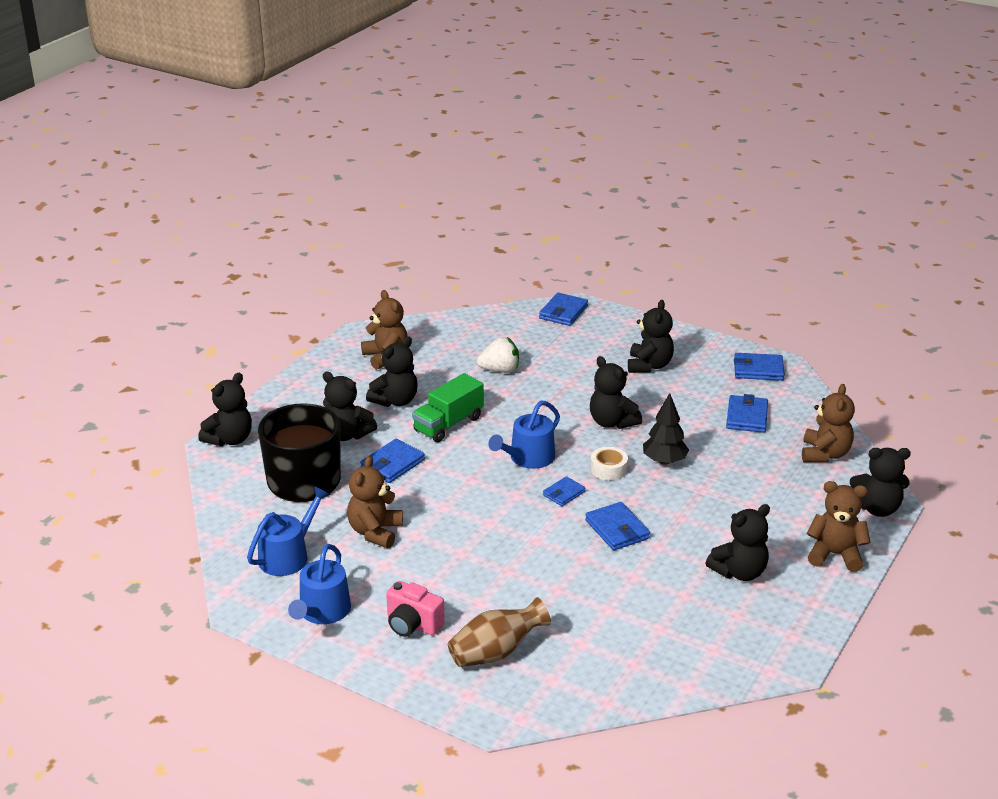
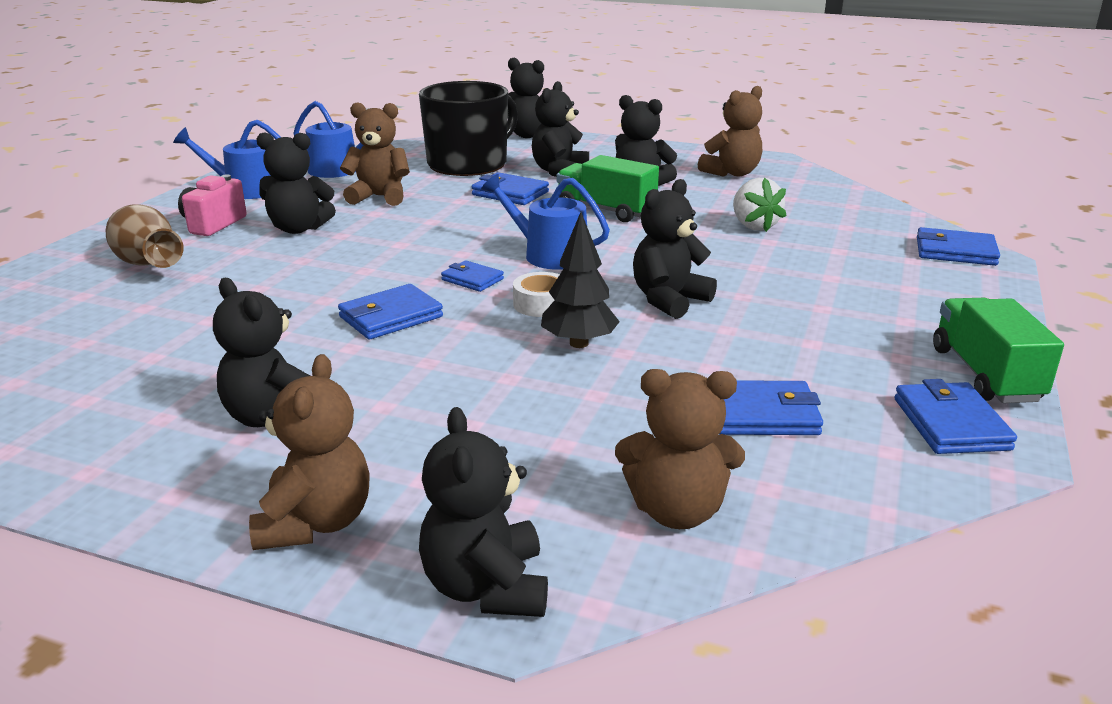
camera: 80 degrees right, 5 degrees down
(649, 365) = (861, 320): black teddy bear -> black teddy bear (298, 228)
(714, 348) = (985, 375): none -> green truck

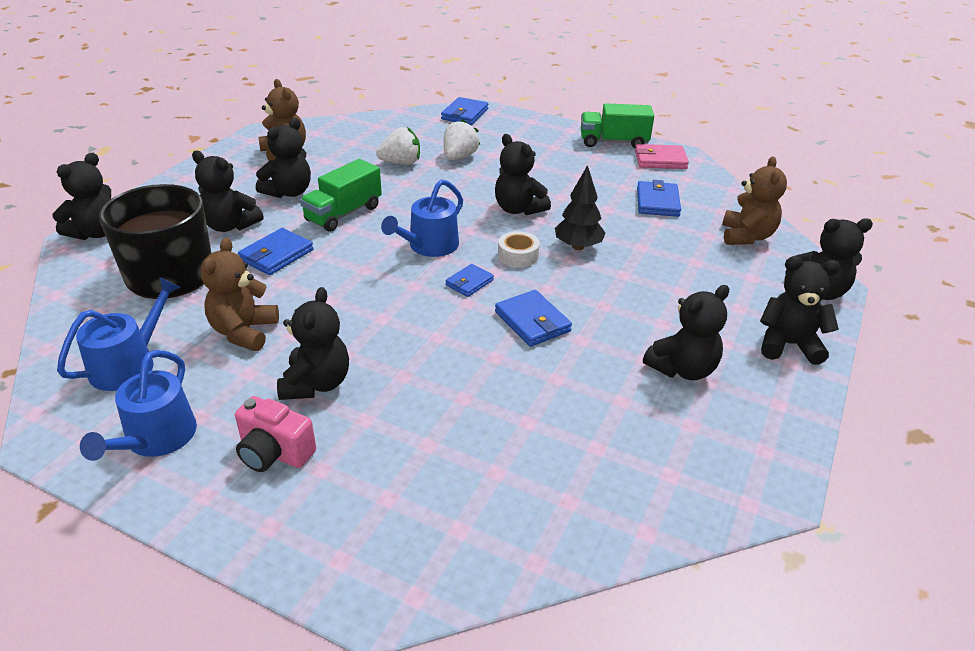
camera: 85 degrees left, 10 degrees up
(148, 264) = (383, 490): brown vase -> none
(316, 523) = (788, 345): brown teddy bear -> black teddy bear
(801, 256) = (459, 157): none -> white strawberry
(951, 424) = (660, 160): blue wallet -> pink wallet

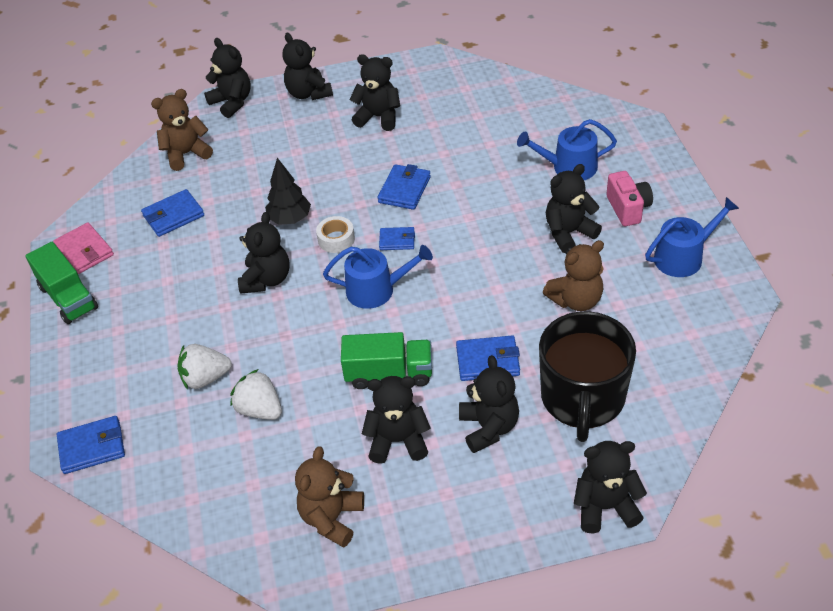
camera: 125 degrees left, 10 degrees up
(129, 364) = (667, 323): blue watering can -> blue watering can (569, 167)

